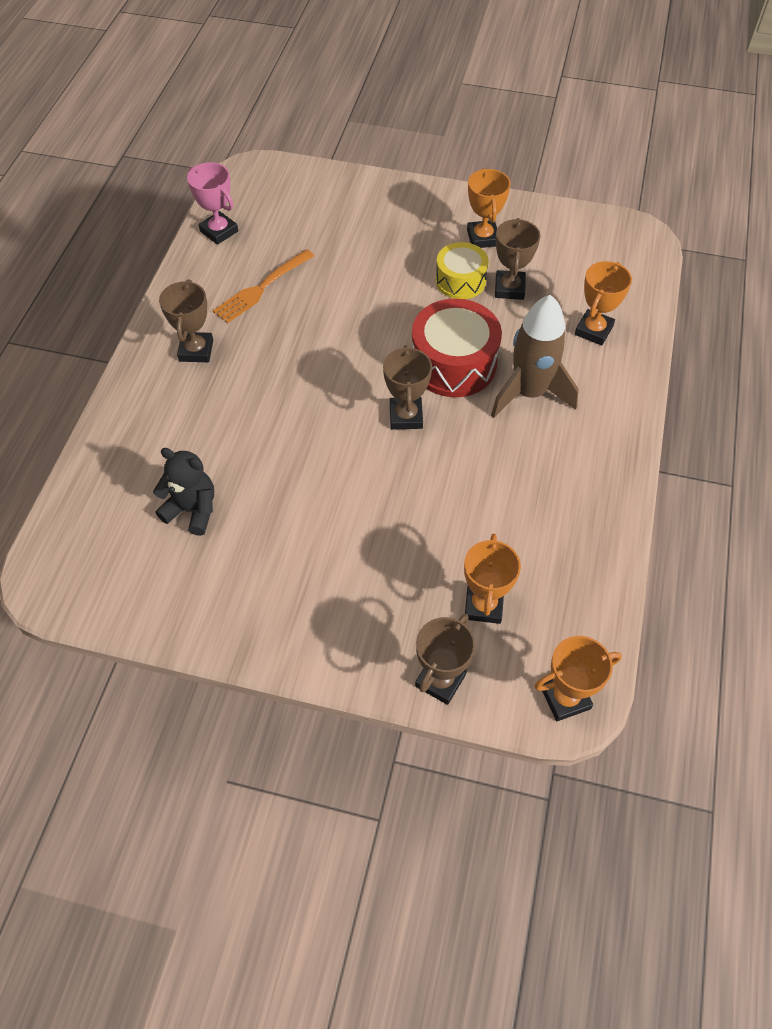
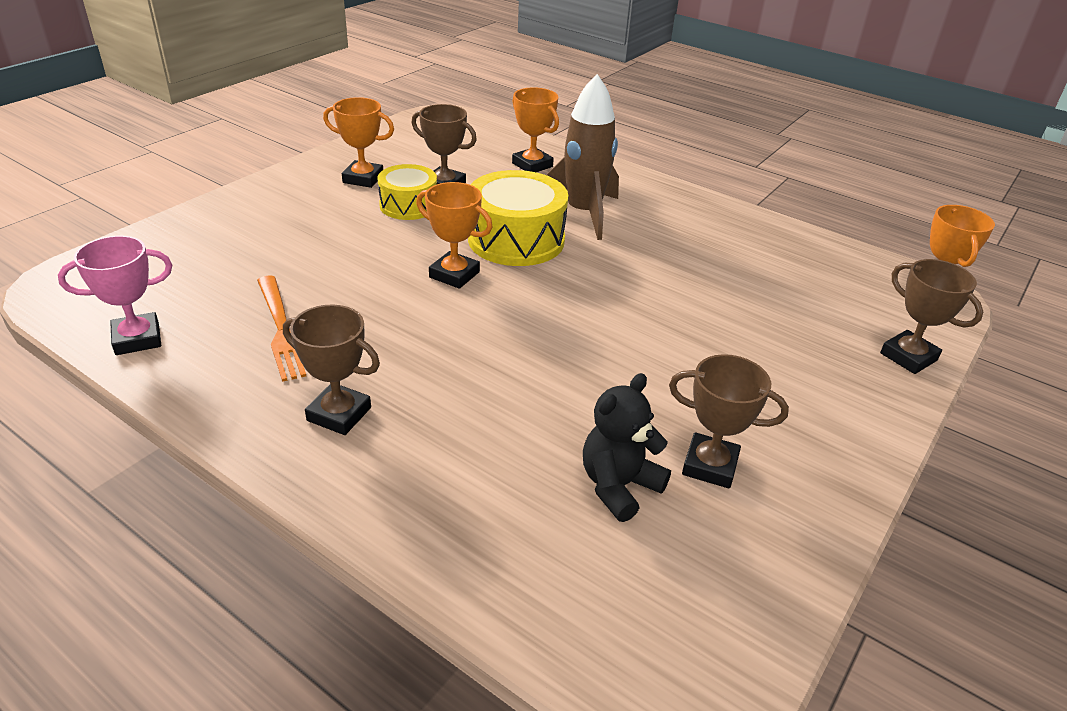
camera: 70 degrees left, 20 degrees down
(406, 416) = (567, 286): brown trophy -> brown trophy (710, 465)
(453, 363) = (516, 240): red drum -> yellow drum
(483, 605) = (824, 307): orange trophy -> orange trophy (454, 275)

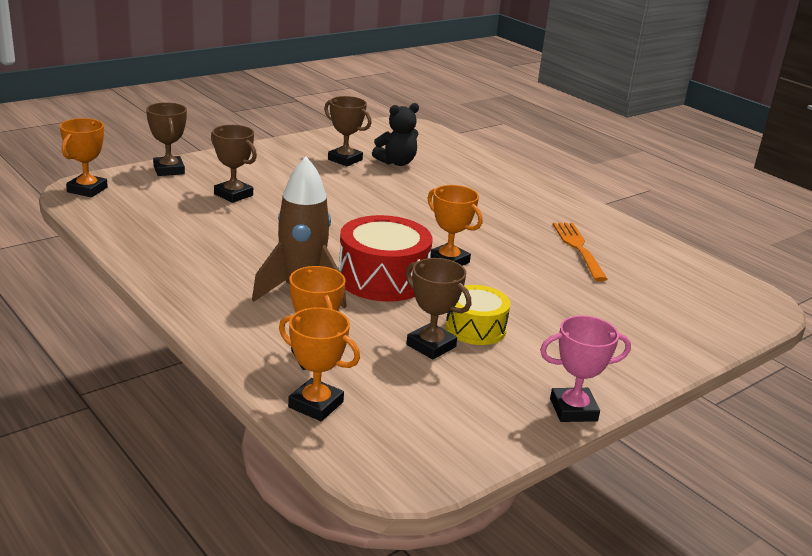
camera: 165 degrees left, 10 degrees down
(137, 339) = (676, 260): pink trophy -> pink trophy (573, 410)
(339, 414) = (536, 206): brown trophy -> brown trophy (233, 195)
(363, 178) = (522, 370): orange trophy -> orange trophy (316, 405)
(516, 240) = (383, 278): yellow drum -> red drum

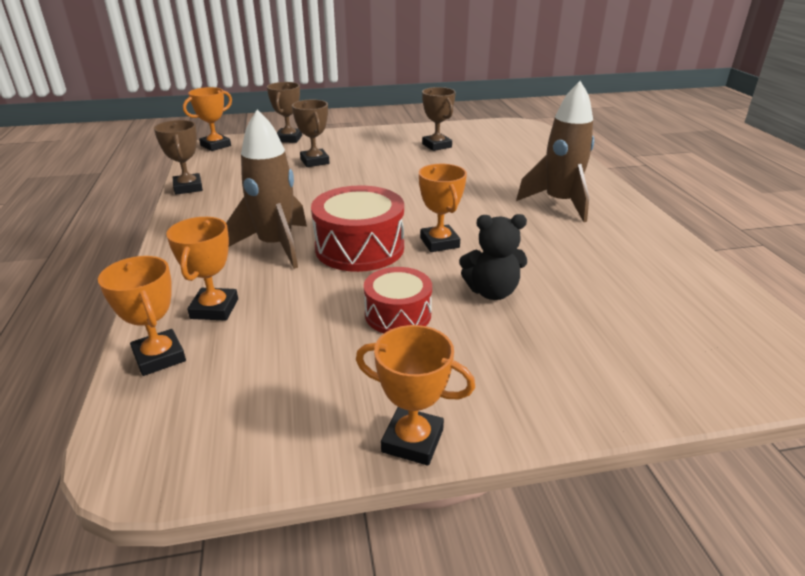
camera: 30 degrees right, 5 degrees up
(396, 162) = (480, 152): black teddy bear -> black teddy bear (492, 292)
(431, 346) = (333, 323): brown trophy -> brown trophy (188, 188)
(475, 328) = (398, 314): yellow drum -> red drum
(515, 207) = (559, 203): none -> brown rocket
(573, 410) = (412, 441): pink trophy -> orange trophy
(579, 249) = (594, 253): orange fork -> none

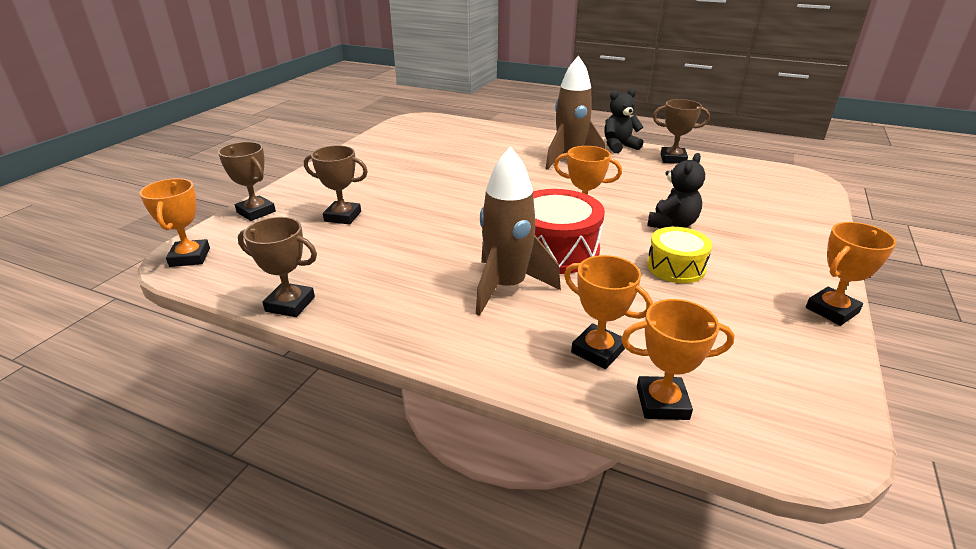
camera: 55 degrees left, 0 degrees up
(398, 314) = (675, 267): red drum -> yellow drum
(437, 145) = (402, 158): brown trophy -> brown trophy (673, 159)
(642, 217) = (619, 146): none -> black teddy bear

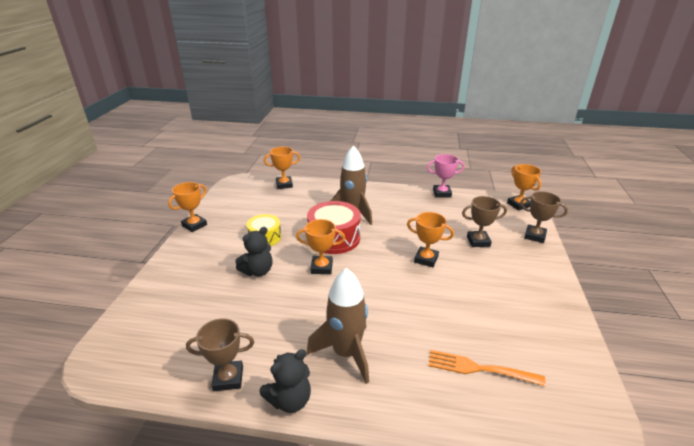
camera: 165 degrees right, 0 degrees up
(290, 304) = (442, 193): brown trophy -> pink trophy
(463, 142) = (480, 369): none -> orange fork
(598, 351) = (306, 195): orange trophy -> orange trophy (426, 259)
(672, 224) = (258, 271): black teddy bear -> black teddy bear turned 150 degrees counterclockwise

